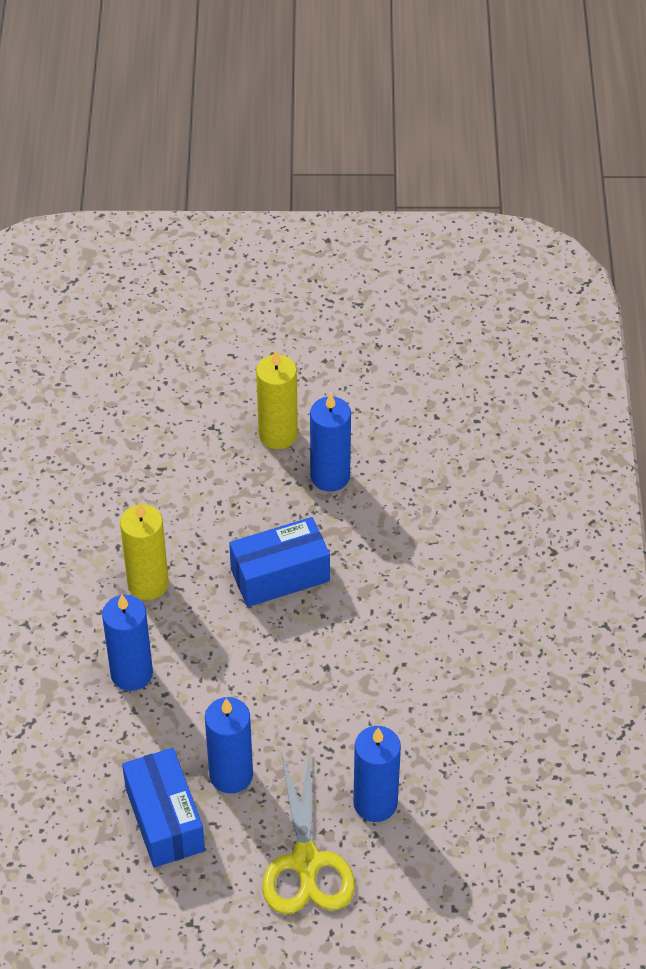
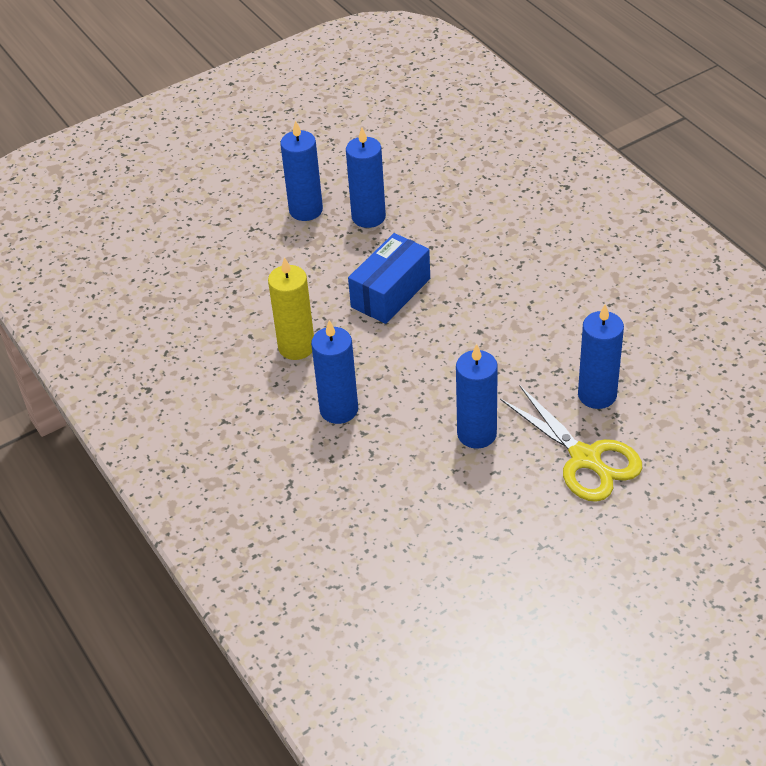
camera: 30 degrees left, 5 degrees down
(164, 819) = (455, 490): blue box -> none
(278, 434) = (306, 210): yellow candle -> blue candle

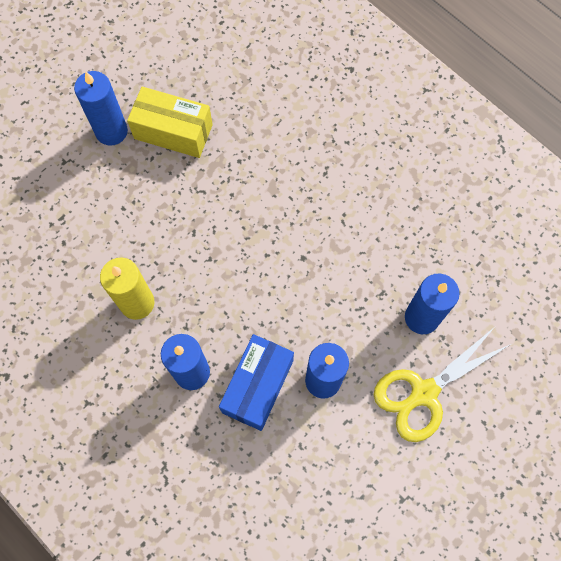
camera: 15 degrees left, 25 degrees up
(368, 217) = (173, 132): blue candle -> yellow box
(391, 293) = (212, 223): blue box -> blue box (258, 386)
(585, 458) = (424, 393): yellow scissors -> yellow scissors turned 105 degrees clockwise

